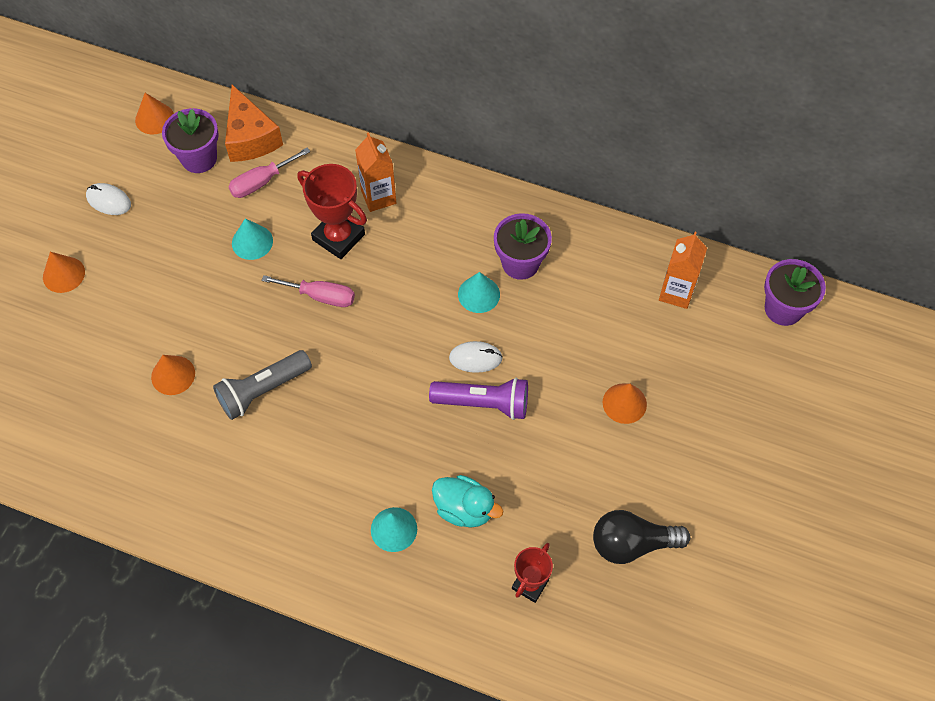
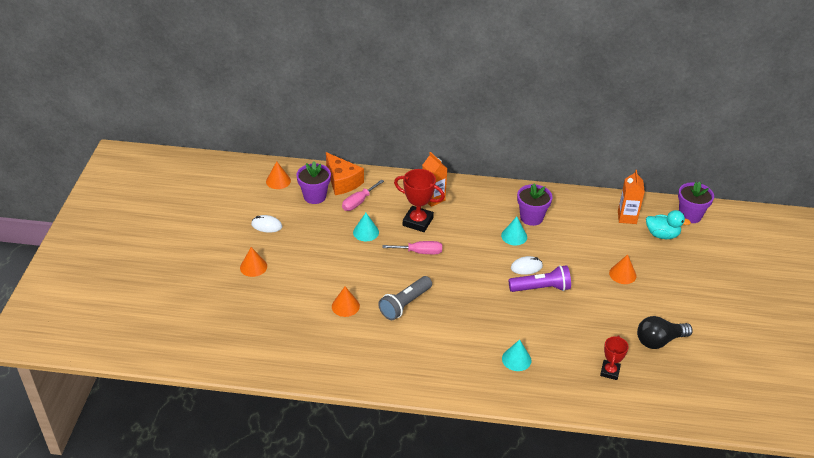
camera: 15 degrees left, 20 degrees down
(464, 509) = (554, 341): turquoise duck -> turquoise duck (662, 235)

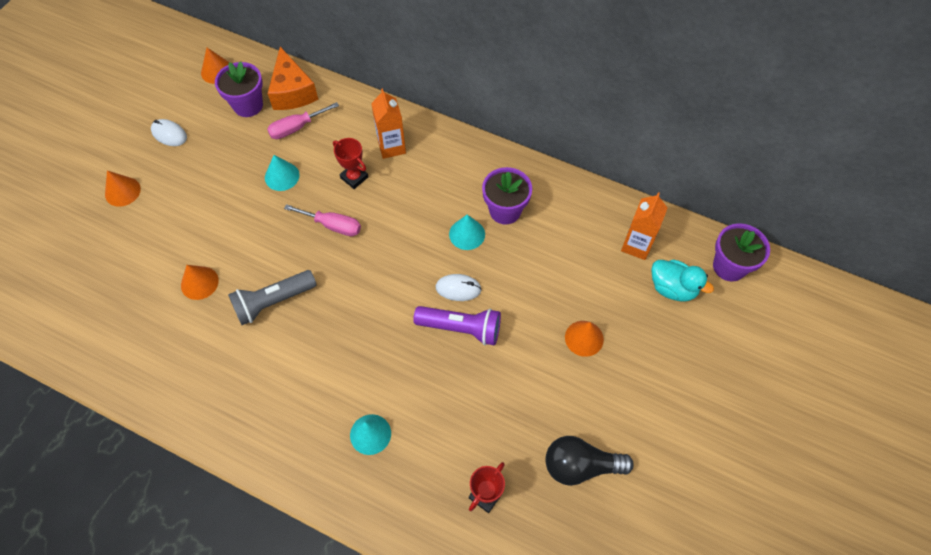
camera: 20 degrees right, 20 degrees up
(417, 222) = (354, 177): red trophy -> red trophy, size x0.63

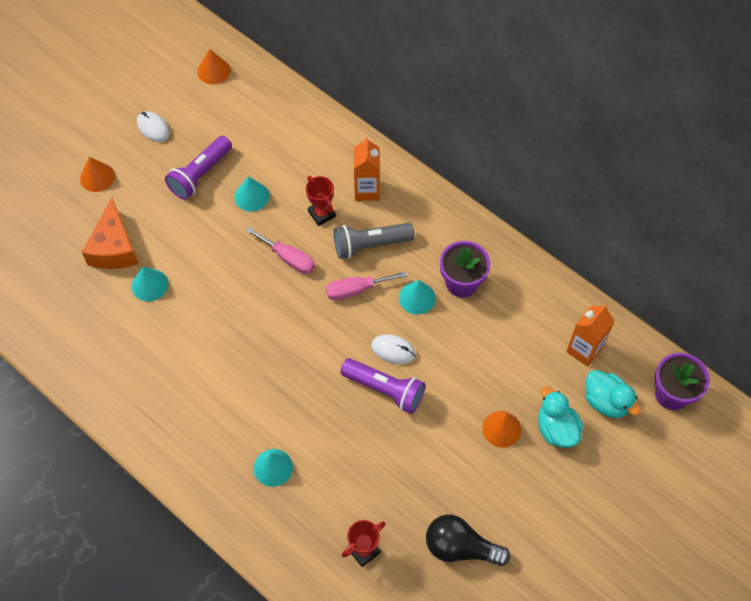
camera: 15 degrees right, 0 degrees up
(199, 283) = (149, 285): orange cone -> turquoise cone
(226, 167) = (200, 175): none -> purple flashlight
(248, 105) = (236, 114): purple flower pot -> none
(273, 302) = (213, 320): grey flashlight -> grey flashlight (370, 245)
(292, 91) = (283, 109): orange cheese -> orange cheese (114, 248)
(296, 128) = (278, 149): pink screwdriver -> pink screwdriver (356, 290)
(635, 325) = (556, 429): none -> turquoise duck

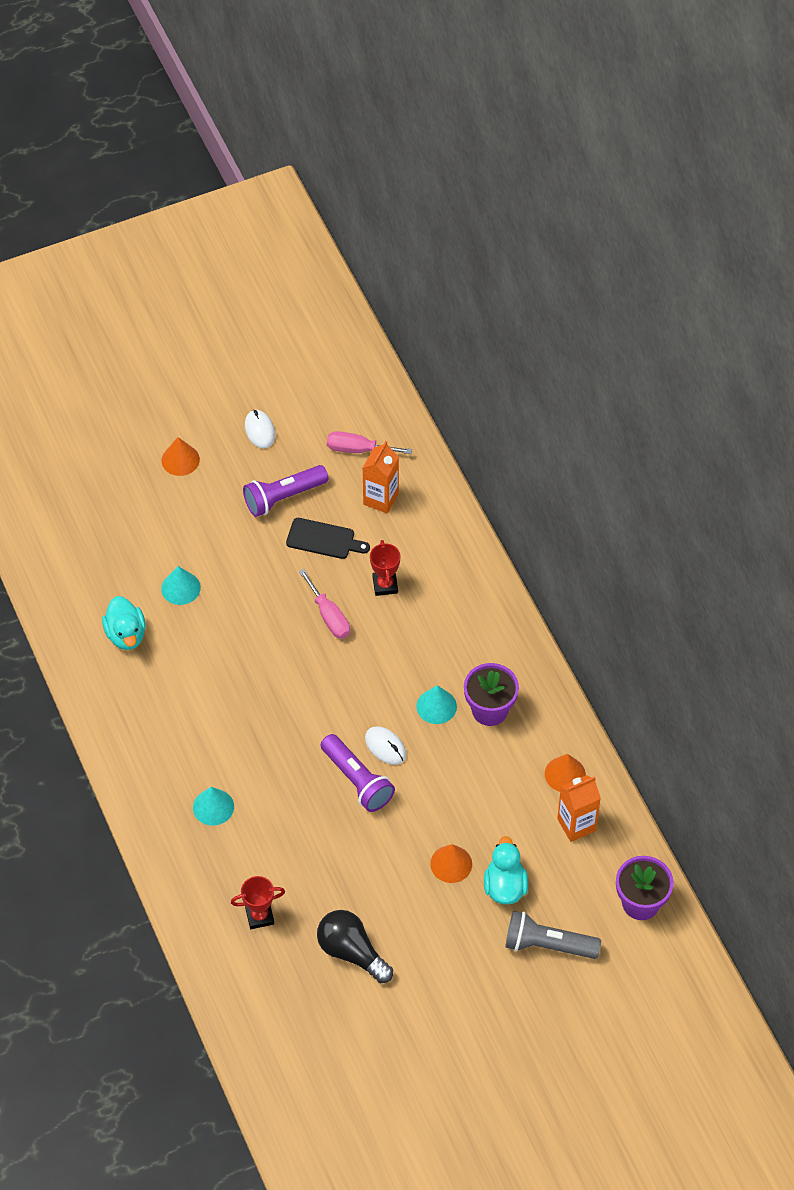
camera: 25 degrees right, 5 degrees down
(114, 248) = (163, 538): orange cheese -> none
(214, 71) = (350, 393): orange cone -> orange cone (565, 774)
(251, 196) = (324, 539): turquoise cone -> black cutting board
(356, 290) = (380, 674): pink screwdriver -> pink screwdriver (358, 449)
(367, 190) = (443, 579): orange carton -> orange carton (381, 499)
(370, 245) = (417, 635): grey flashlight -> grey flashlight (547, 945)
(606, 402) = (569, 882): turquoise duck -> turquoise duck (126, 634)

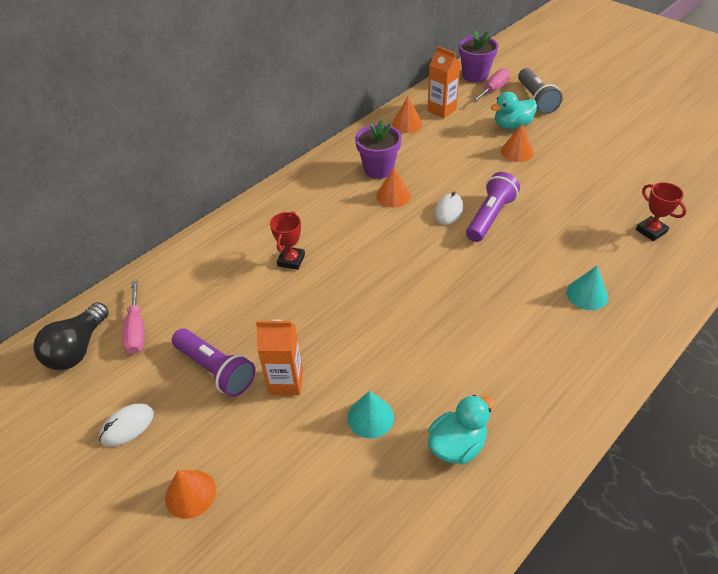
camera: 110 degrees left, 10 degrees down
(324, 539) = (257, 319): black cutting board -> none
(329, 616) = (343, 286): pink screwdriver -> pink screwdriver (493, 89)
(351, 952) = (627, 176): black light bulb -> black light bulb (78, 349)
(381, 499) = (194, 294): orange carton -> orange carton (286, 382)
(385, 585) = (291, 260): red trophy -> red trophy turned 45 degrees counterclockwise
(436, 706) = (393, 196): turquoise cone -> orange cone

